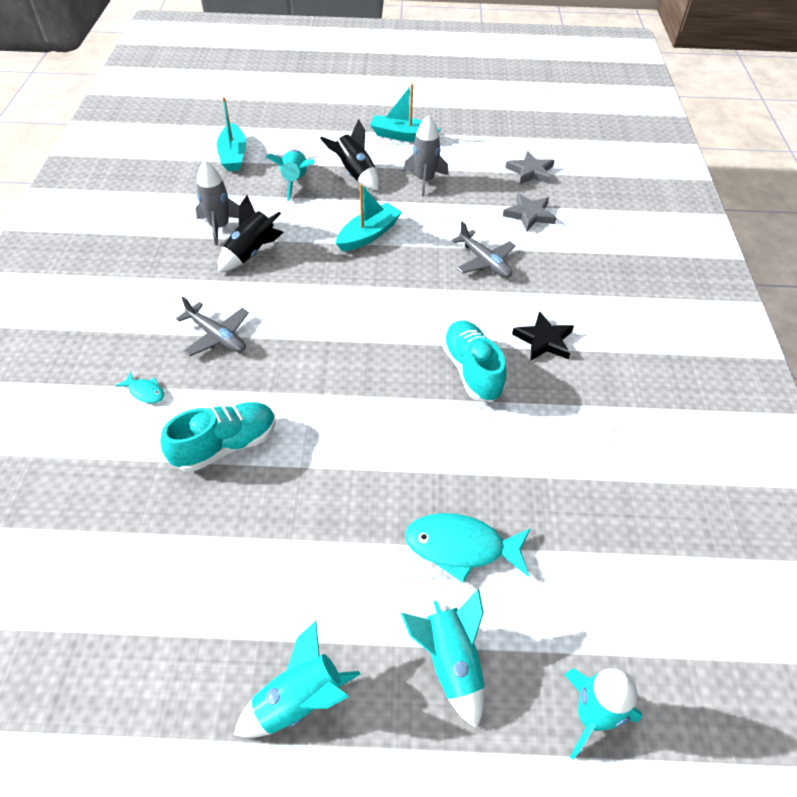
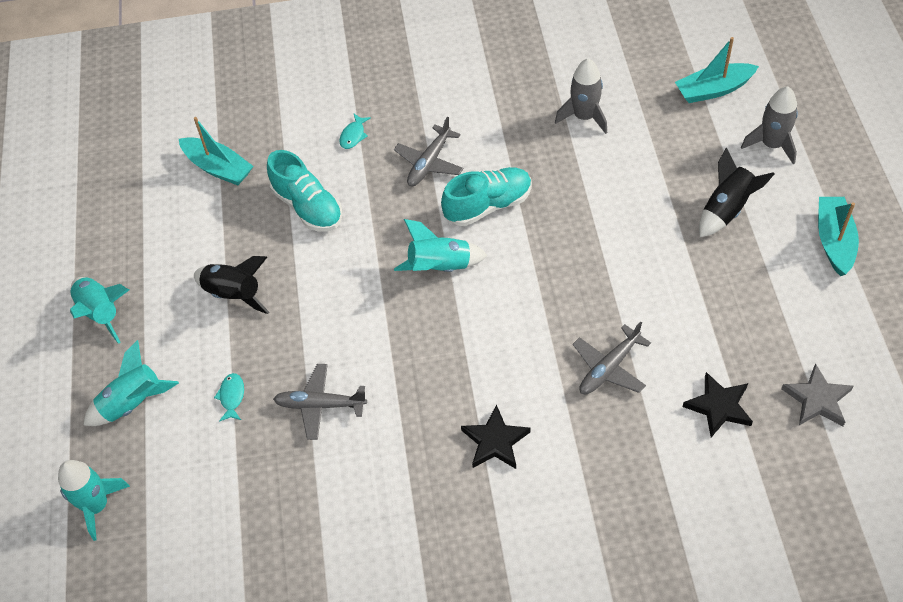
camera: 85 degrees right, 5 degrees up
(251, 253) = (552, 154): black rocket -> black rocket (234, 294)
(295, 182) = (688, 157): turquoise rocket -> turquoise rocket (440, 267)
(369, 235) = (617, 247): turquoise boat -> turquoise boat (218, 168)
(425, 180) = (745, 282): grey rocket -> grey rocket (771, 145)
(461, 547) = (232, 396): turquoise fish -> turquoise fish, size x0.49
(472, 370) = (434, 378): turquoise shoe -> turquoise shoe (488, 205)
(486, 464) = (320, 405): none -> grey plane
(529, 215) = (719, 407): grey star -> black star

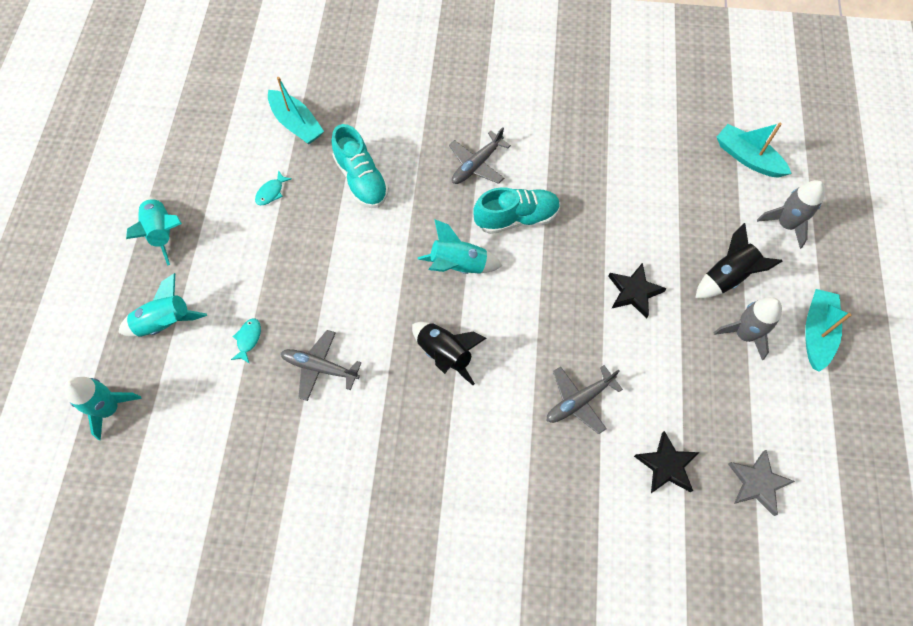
camera: 10 degrees right, 10 degrees up
(234, 294) = (276, 245): black rocket -> black rocket (444, 354)
(353, 135) = (419, 122): turquoise fish -> turquoise fish (271, 192)
(495, 441) = (460, 443): black star -> black star (634, 292)
(584, 117) = (624, 155): grey rocket -> grey rocket (744, 334)
(713, 90) = (747, 158): turquoise boat -> turquoise boat turned 45 degrees clockwise

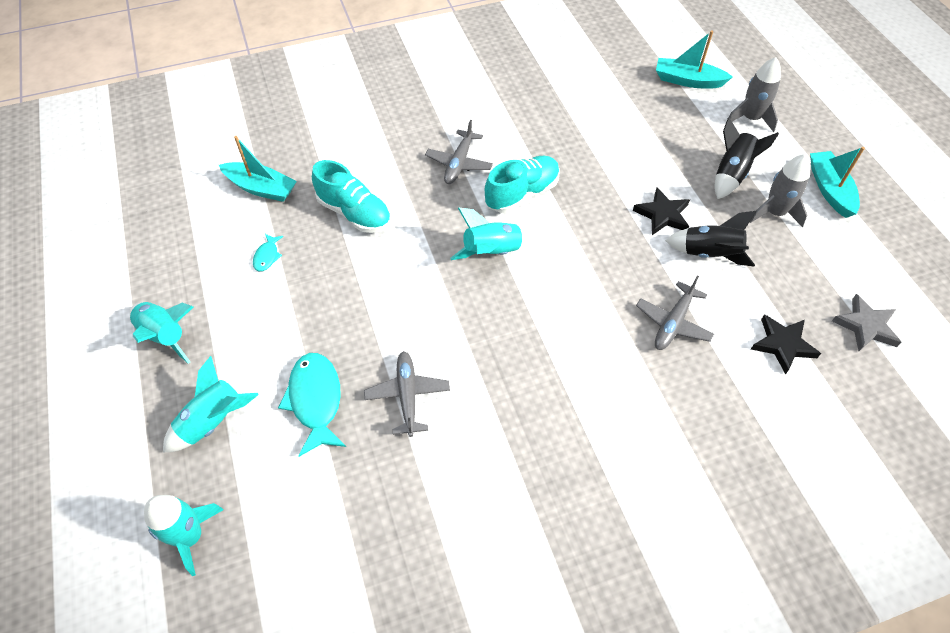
camera: 25 degrees left, 10 degrees down
(248, 339) = (316, 400): turquoise fish -> turquoise fish, size x2.04
(320, 367) = (407, 396): grey plane -> grey plane turned 90 degrees clockwise
(444, 354) = (525, 333): black rocket -> black rocket (709, 254)

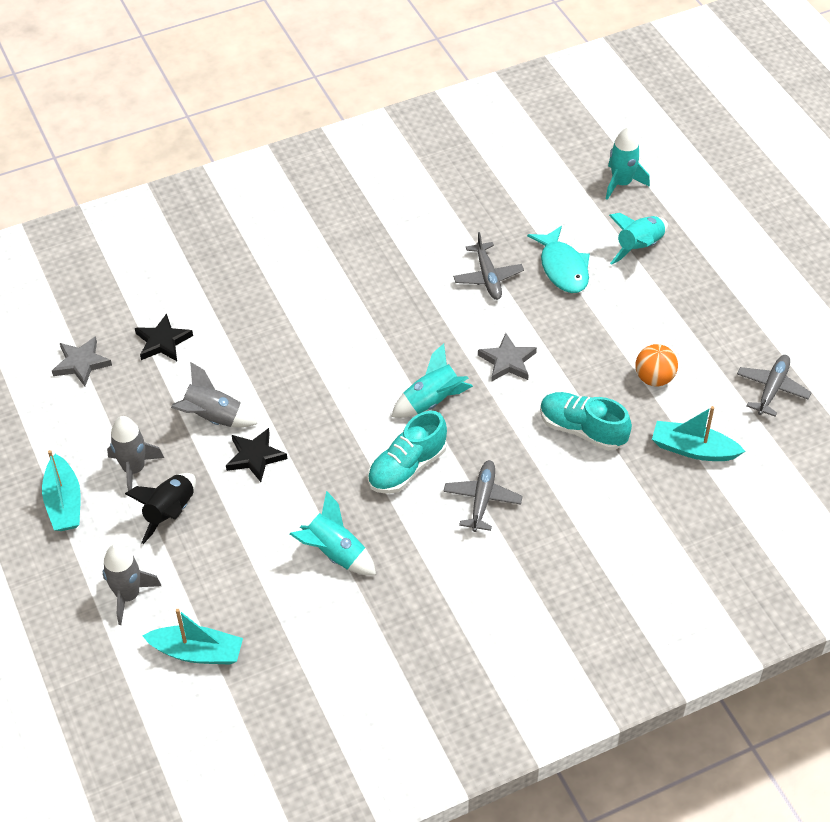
camera: 175 degrees right, 5 degrees down
(165, 336) = (713, 303): turquoise rocket -> turquoise rocket (335, 554)
(267, 256) = (654, 378): turquoise fish -> orange ball
(408, 287) = (507, 361): none -> grey star
(673, 322) = (258, 351): grey plane -> grey plane (772, 389)
(709, 254) = (213, 418): black rocket -> grey rocket

